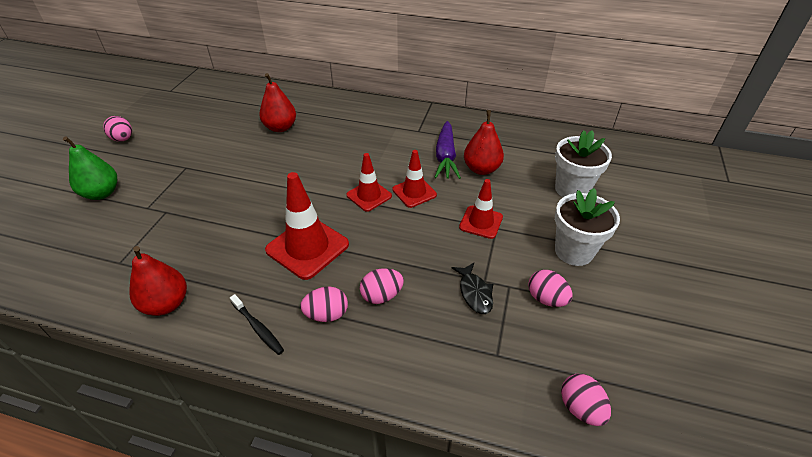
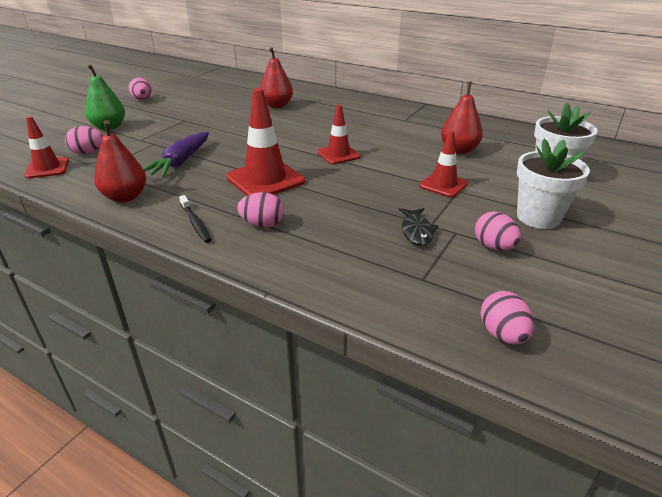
camera: 15 degrees right, 10 degrees down
(381, 296) = (321, 220): pink egg -> pink egg (88, 152)
(414, 192) = (383, 157): red traffic cone -> red traffic cone (47, 168)
(445, 157) = (425, 138): purple carrot -> purple carrot (181, 162)

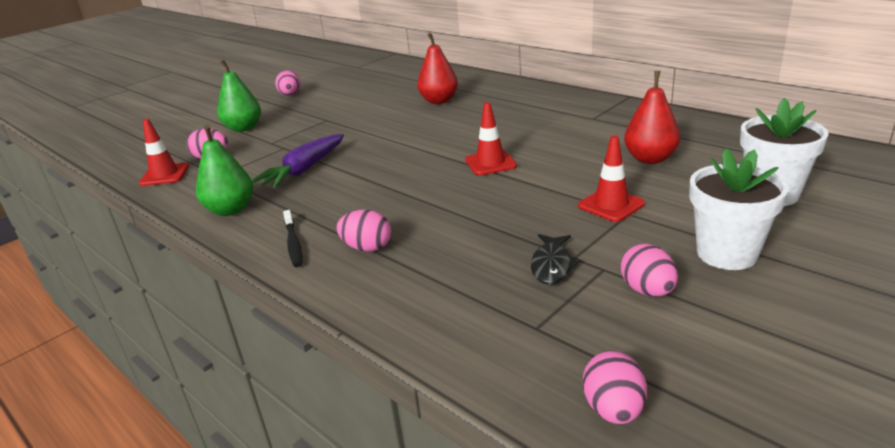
camera: 15 degrees right, 5 degrees down
(125, 197) = (230, 210): red pear -> green pear
(265, 179) = (391, 193): red traffic cone -> none

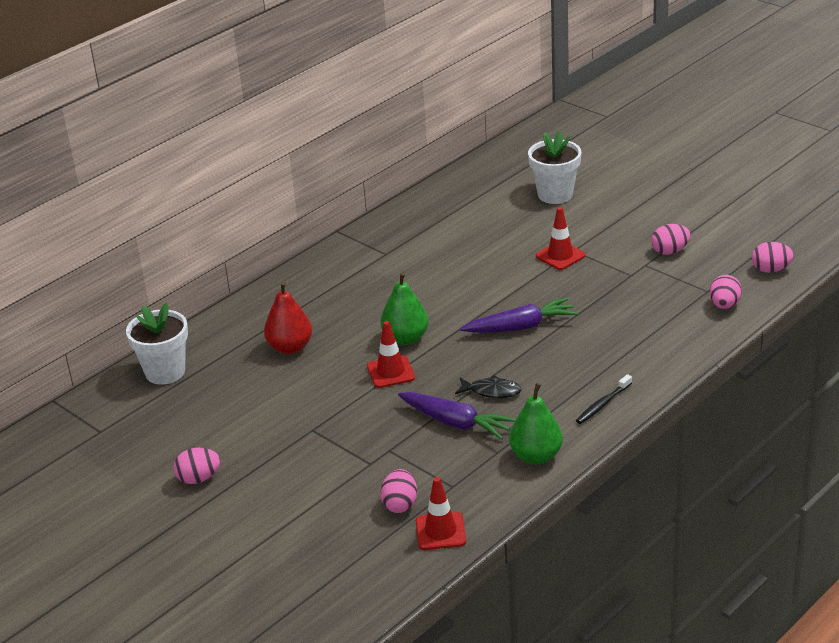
camera: 90 degrees left, 5 degrees up
(243, 128) = (312, 498): green pear -> green pear (405, 338)
(293, 243) = (602, 404): black toothbrush -> black toothbrush turned 150 degrees clockwise
(367, 248) = (612, 364): pink egg -> pink egg (724, 305)
(455, 190) = (520, 327): none -> purple carrot
(490, 163) = (471, 310): red traffic cone -> red traffic cone (390, 372)
(552, 265) = (640, 283): black fish -> black fish (491, 391)
(650, 159) = (485, 233): red pear -> none
(726, 254) = (630, 221): white flower pot -> white flower pot (165, 372)

